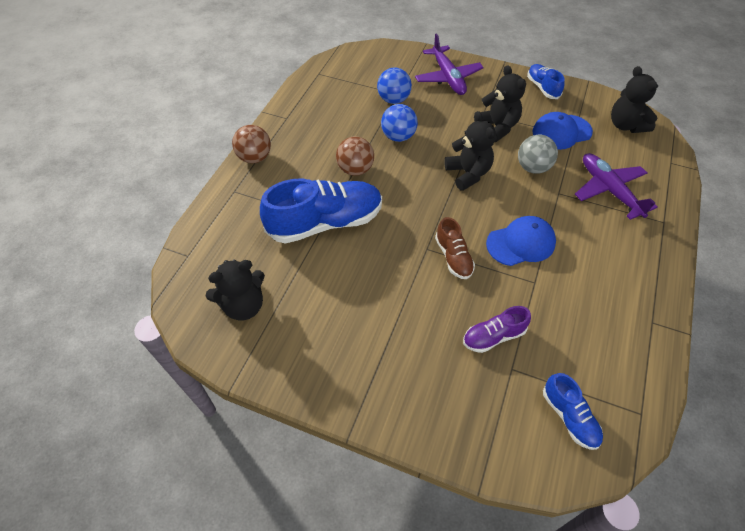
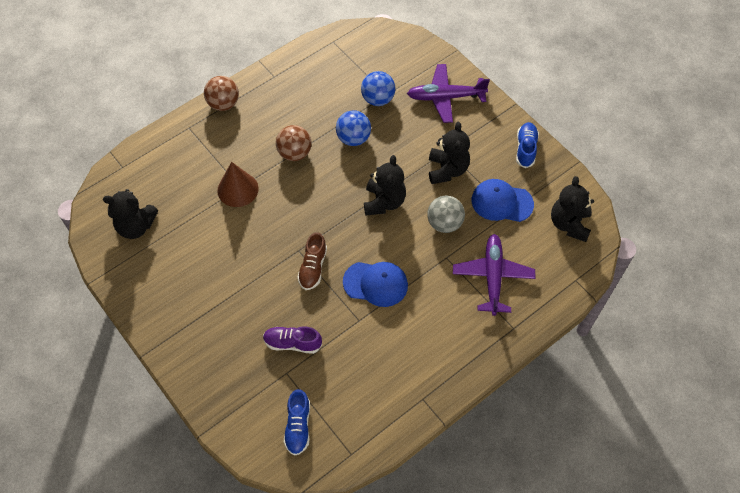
camera: 30 degrees right, 5 degrees up
(325, 223) = (238, 189): blue shoe -> brown cone
(448, 77) = (445, 97): purple plane -> purple plane turned 75 degrees clockwise

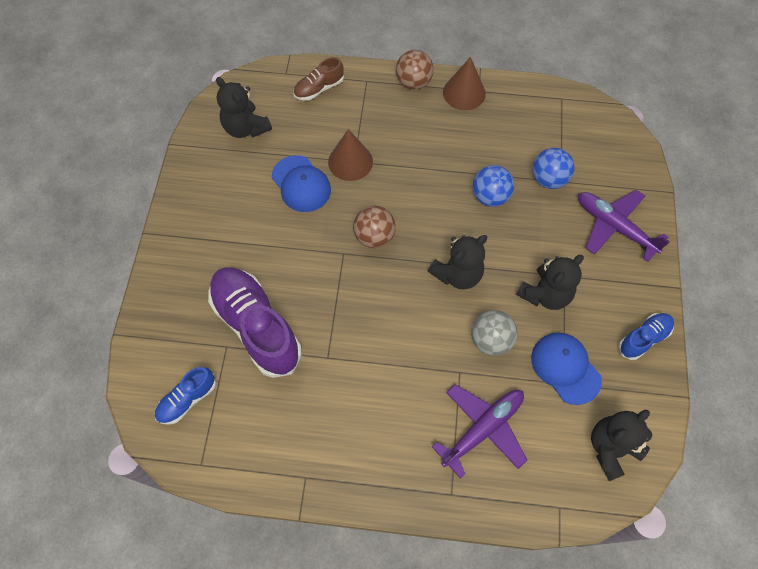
camera: 45 degrees right, 5 degrees up
(265, 85) = (464, 93): none -> brown cone
(292, 343) = (256, 327): purple shoe -> purple shoe, size x1.97
(294, 153) = (427, 169): brown ball -> brown ball (374, 237)
(313, 268) = (339, 278): brown shoe -> brown shoe (319, 88)
(375, 284) = (374, 339): blue cap -> blue cap (301, 184)

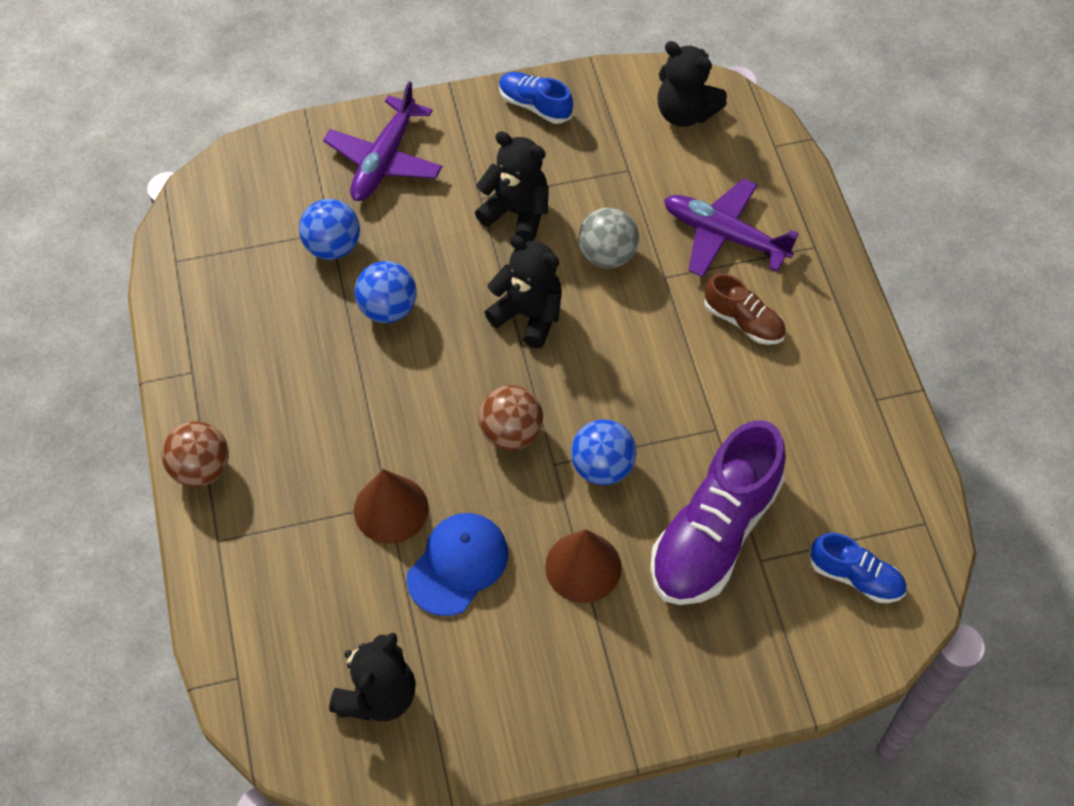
camera: 110 degrees left, 5 degrees down
(319, 88) = (257, 609): brown shoe -> brown shoe (743, 321)
(329, 279) = (602, 467): none -> blue ball
(464, 93) = (202, 391): brown cone -> brown cone (583, 567)
(565, 368) = (608, 172): blue cap -> none

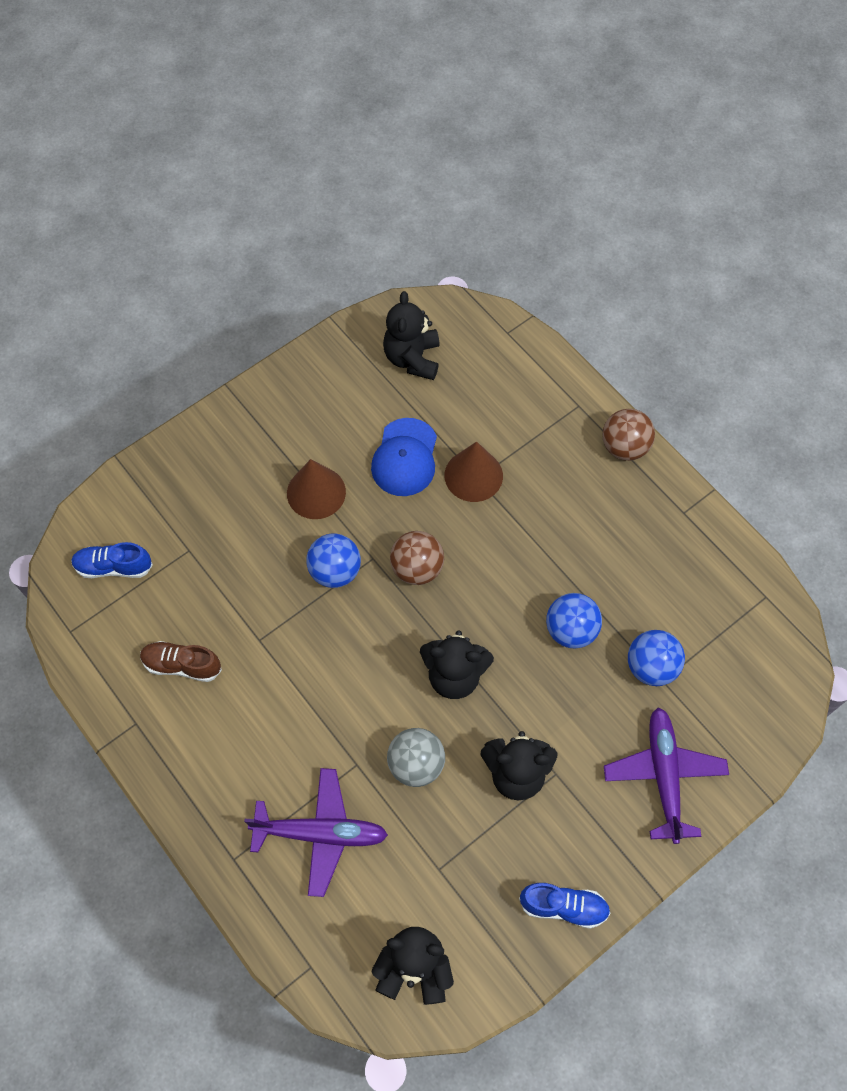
camera: 155 degrees right, 5 degrees up
(714, 533) = (230, 556): purple shoe -> none
(743, 321) = (271, 749): brown shoe -> brown shoe (182, 665)

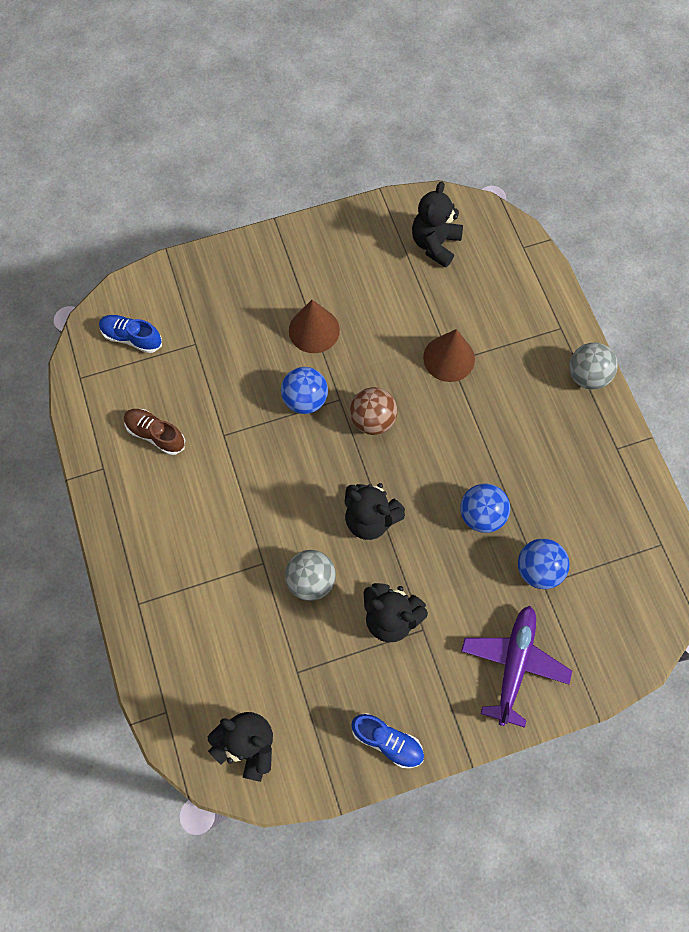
camera: 20 degrees right, 5 degrees up
(320, 833) = (213, 608): purple plane -> none
(405, 457) = (397, 325): blue cap -> none
(624, 447) = (587, 376): brown ball -> grey ball

